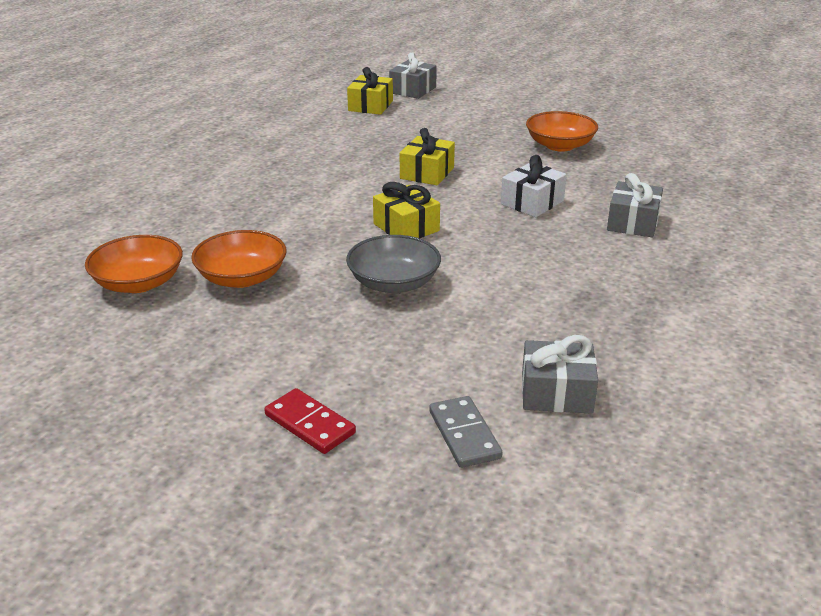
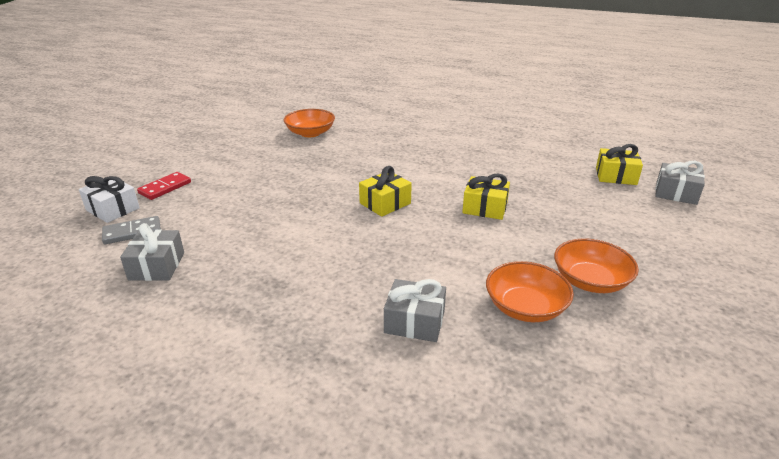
camera: 85 degrees right, 0 degrees up
(242, 278) = (314, 157): orange bowl -> orange bowl (525, 307)
(394, 283) = (304, 203): grey bowl -> none
(532, 202) = (443, 260): white gift -> white gift (112, 209)

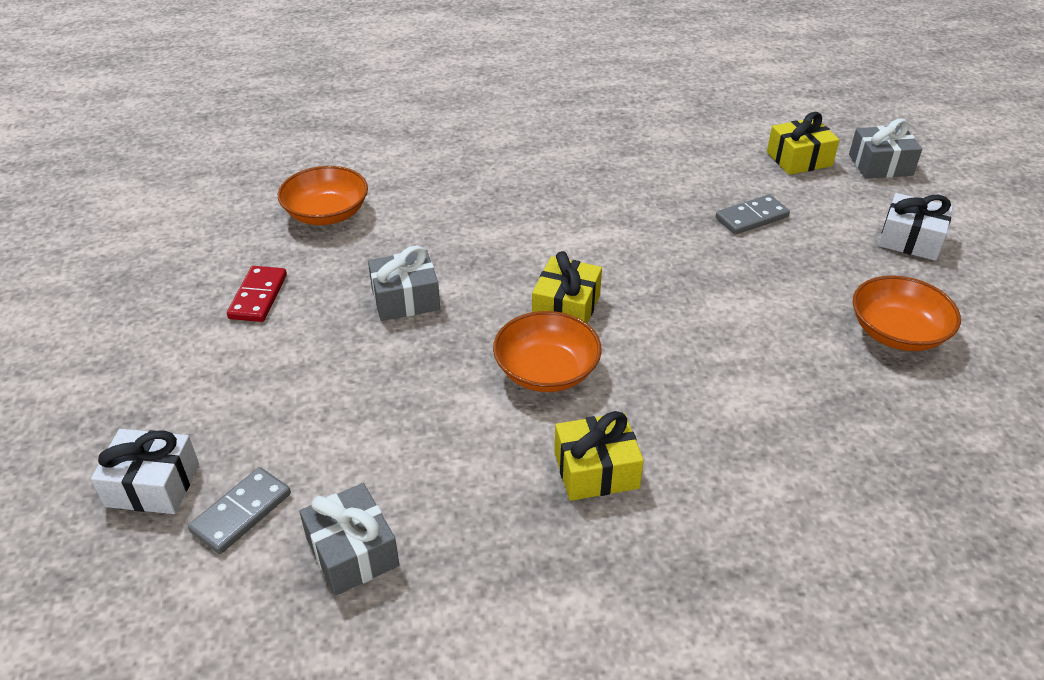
camera: 30 degrees left, 10 degrees up
(165, 188) = (197, 408): red domino -> red domino (258, 296)
(414, 321) = (771, 476): grey gift -> grey gift (405, 299)
(485, 208) = (696, 267): yellow gift -> yellow gift (596, 470)
(525, 307) = (865, 399): orange bowl -> orange bowl (546, 371)
(549, 195) = (751, 217): none -> grey domino
(656, 236) = (910, 240): none -> white gift

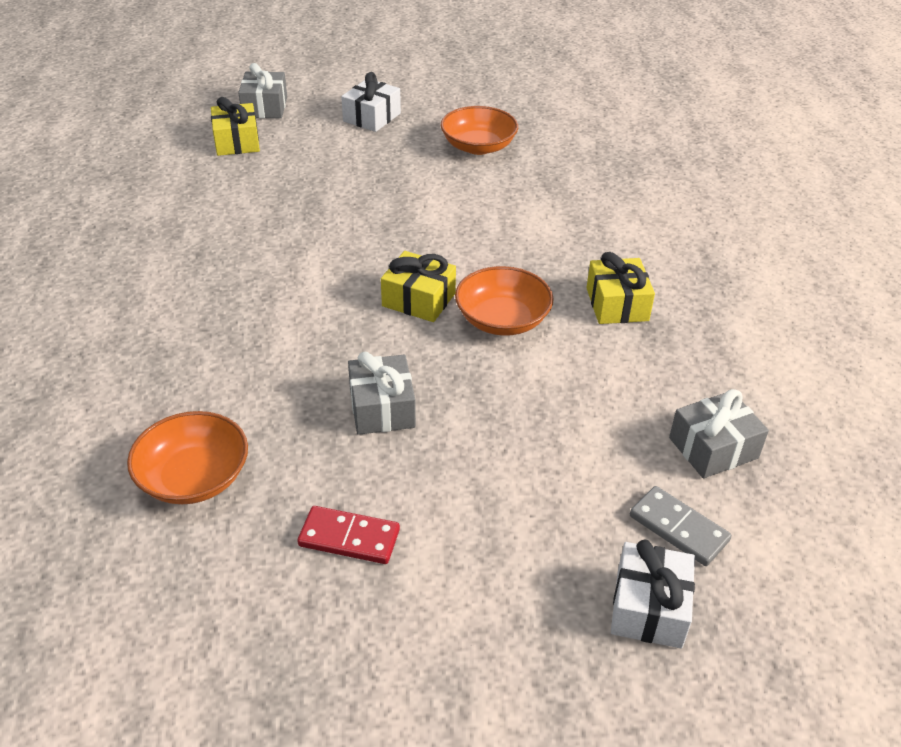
camera: 85 degrees left, 0 degrees up
(751, 217) = (316, 181): grey domino -> none

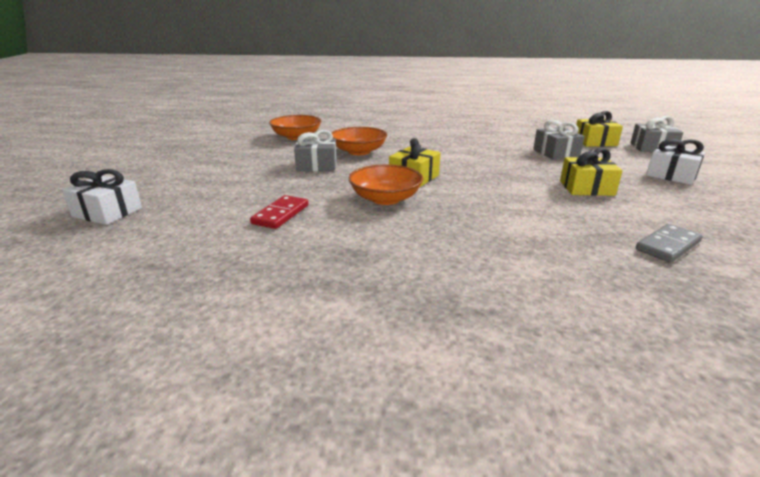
camera: 100 degrees right, 15 degrees down
(349, 538) = (235, 157): red domino -> red domino (280, 214)
(478, 146) = (655, 210): orange bowl -> orange bowl (359, 151)
(617, 304) = (393, 243): yellow gift -> yellow gift (586, 188)
(679, 528) = (145, 230): grey domino -> grey domino (668, 246)
(713, 448) = (196, 256): grey gift -> grey gift (556, 153)

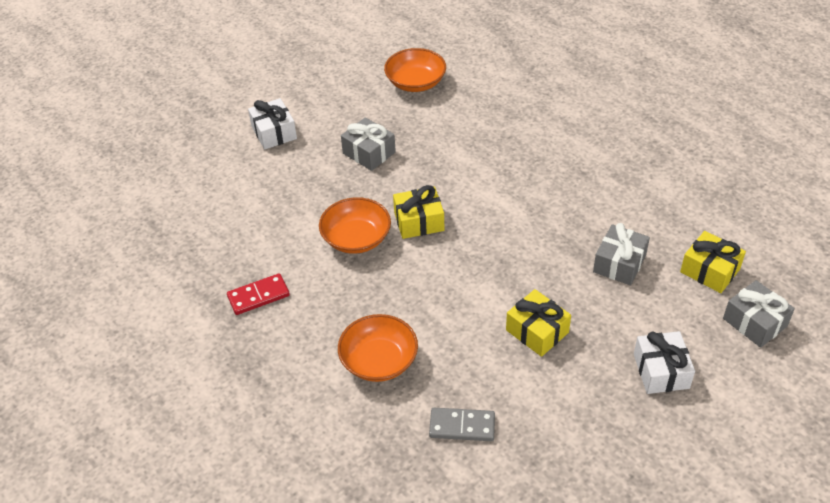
camera: 45 degrees right, 20 degrees up
(107, 212) = (174, 142): white gift -> white gift (274, 132)
(280, 214) = (266, 212): red domino -> red domino (258, 296)
(359, 151) = (434, 146): orange bowl -> orange bowl (379, 360)

